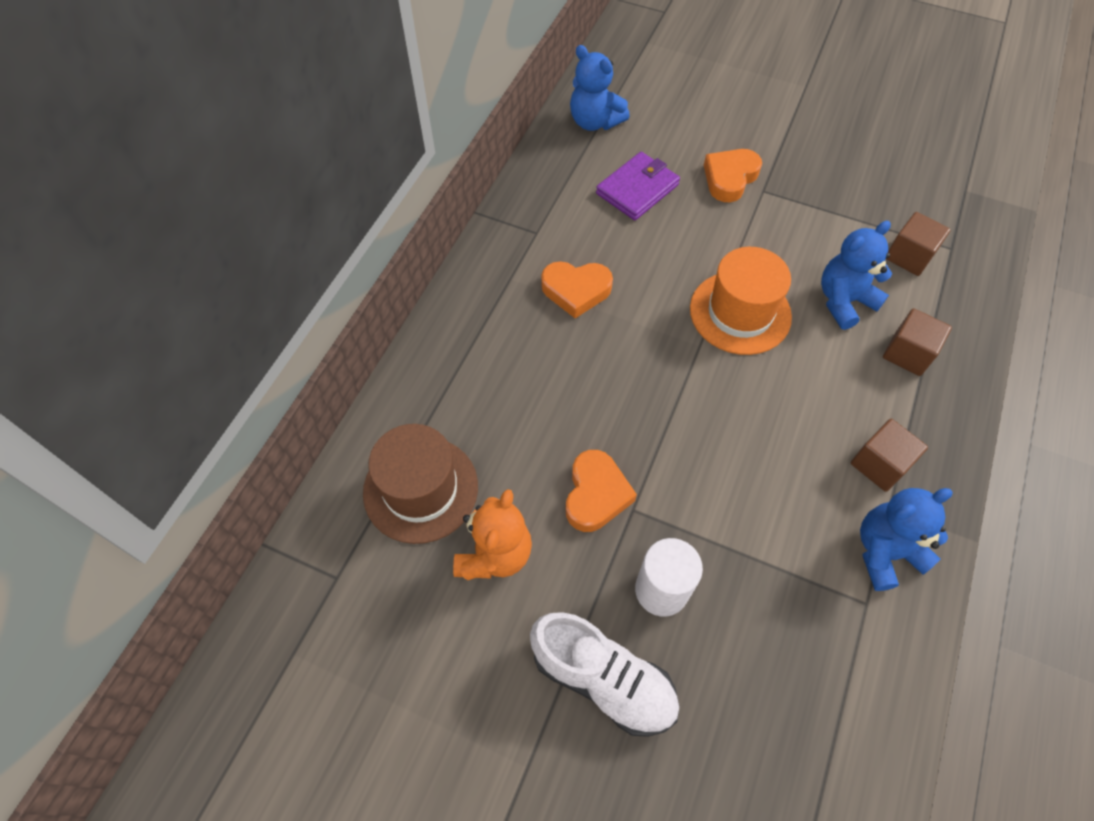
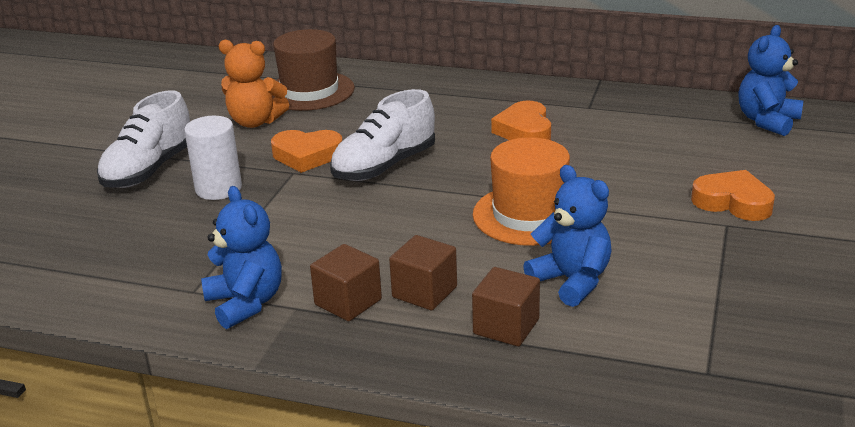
camera: 85 degrees right, 30 degrees down
(632, 419) = (384, 166): none -> white shoe
(637, 189) = (678, 150): purple wallet -> none
(909, 256) = (671, 333): brown cube -> brown cube (424, 292)

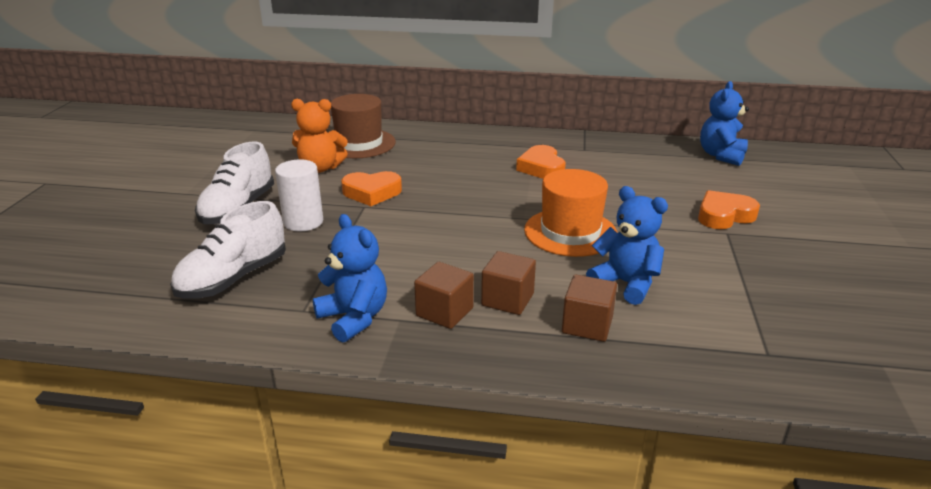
camera: 10 degrees left, 0 degrees up
(384, 166) = (439, 199): white shoe -> white shoe (233, 278)
(733, 202) = (724, 215): orange heart -> orange heart turned 45 degrees counterclockwise

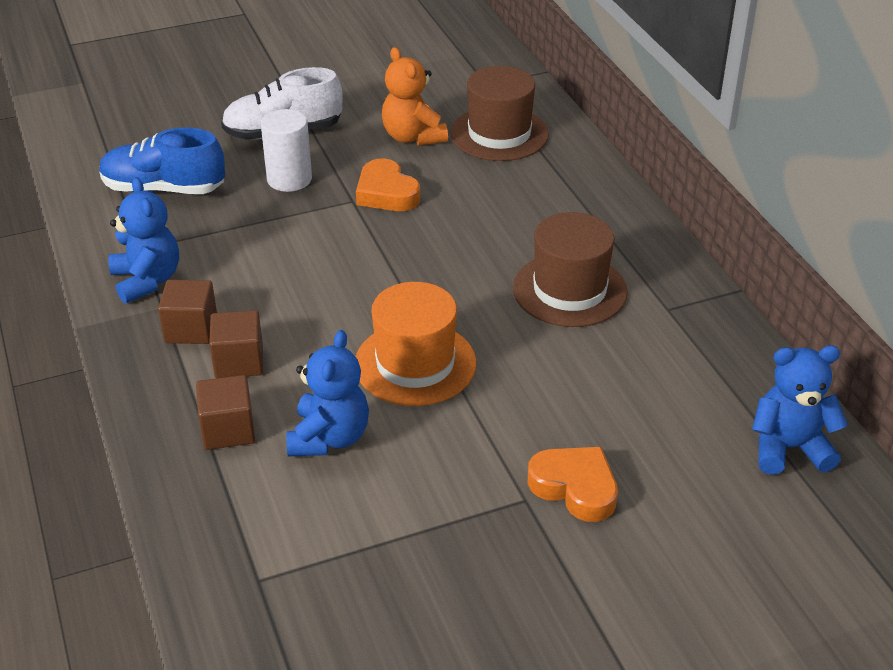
camera: 60 degrees right, 10 degrees up
(233, 278) = (164, 189): white shoe -> blue shoe
(354, 318) = (147, 280): blue teddy bear -> blue teddy bear turned 45 degrees counterclockwise
(541, 168) = (569, 290): orange heart -> brown hat

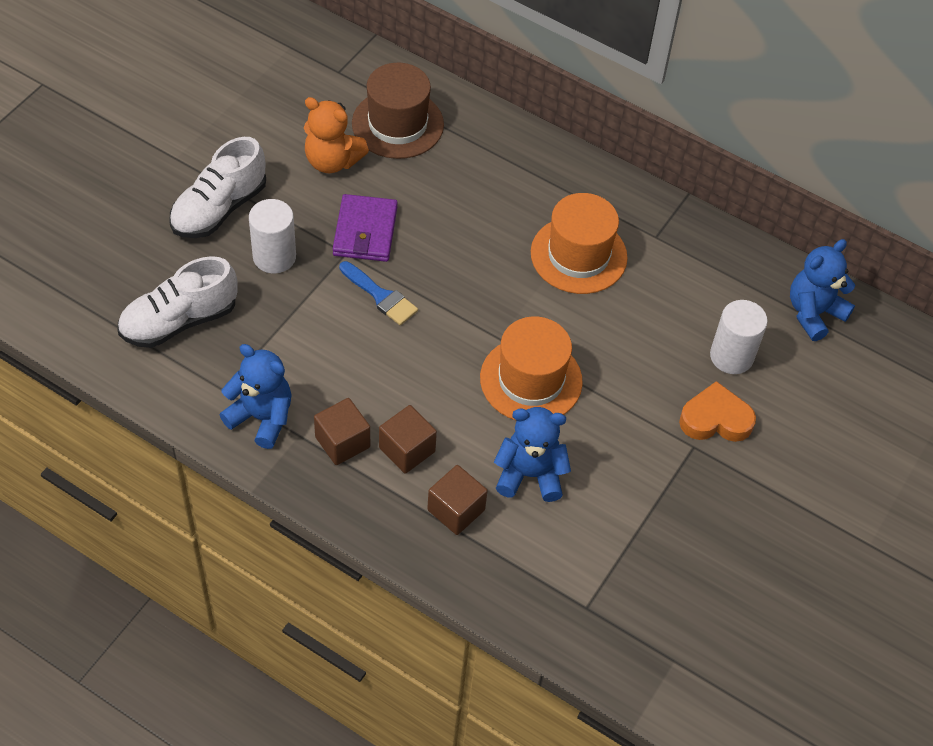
camera: 40 degrees left, 15 degrees up
(164, 189) = (179, 321): blue shoe -> white shoe
(329, 437) = (530, 474): blue teddy bear -> blue teddy bear turned 60 degrees counterclockwise
(347, 242) = (380, 296): none -> blue brush
(386, 193) = (365, 231): orange heart -> purple wallet
(569, 290) = (578, 255): brown hat -> orange hat
(650, 442) = (731, 356): none -> white cylinder

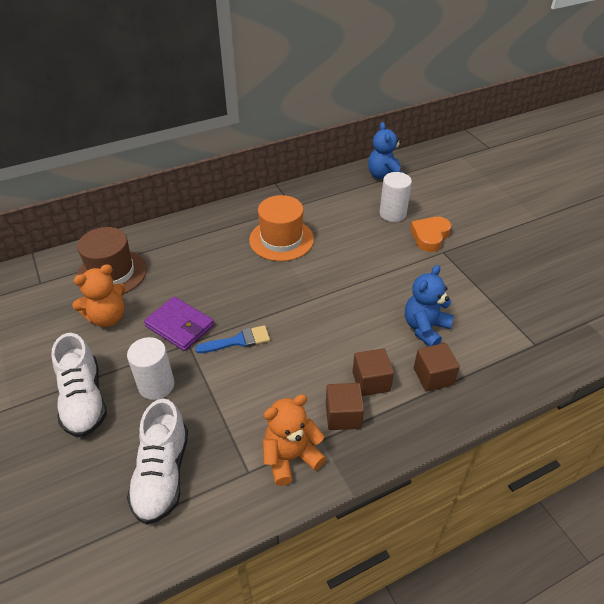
camera: 55 degrees left, 10 degrees down
(261, 417) = (290, 457): blue teddy bear -> orange teddy bear
(531, 380) = (355, 297): orange hat -> none

